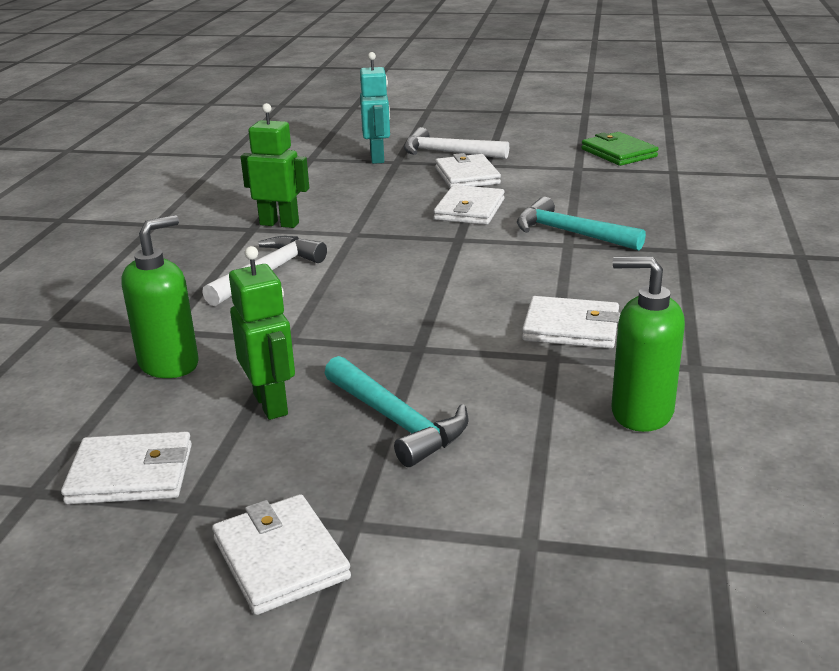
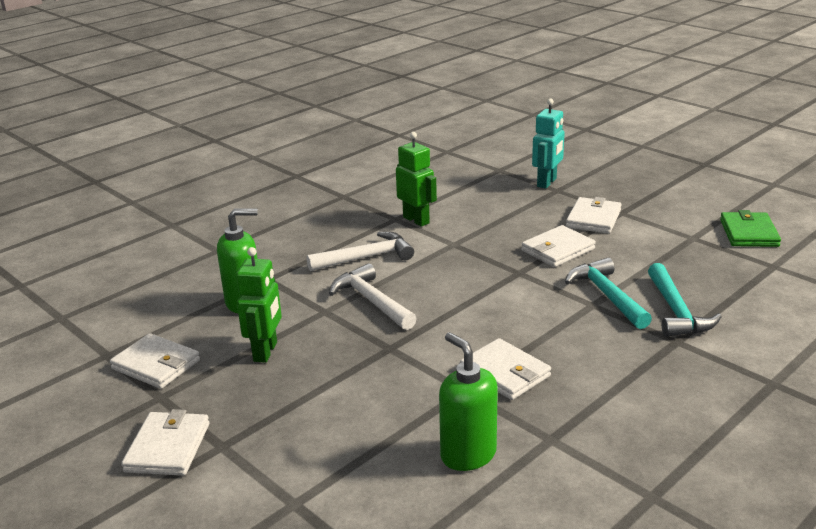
camera: 35 degrees right, 0 degrees up
(397, 421) = (317, 393): turquoise hammer -> turquoise hammer (676, 311)
(447, 153) = (605, 193): white hammer -> white hammer (371, 301)

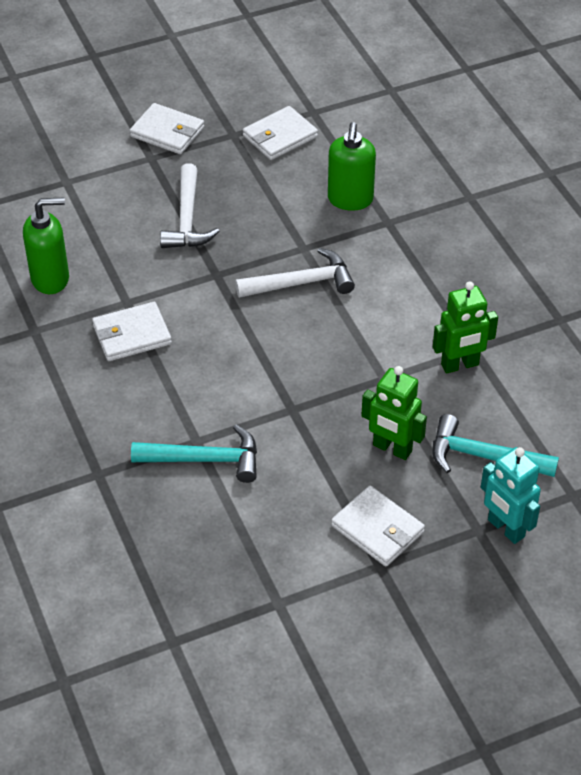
camera: 110 degrees right, 20 degrees up
(266, 352) = (259, 199): green robot -> green robot (392, 448)
(366, 257) = (392, 301): white hammer -> white hammer (187, 219)
(557, 250) = (321, 461): white wallet -> none
(676, 311) = (143, 500): turquoise hammer -> turquoise hammer (483, 457)
(749, 233) = (256, 667): green wallet -> none

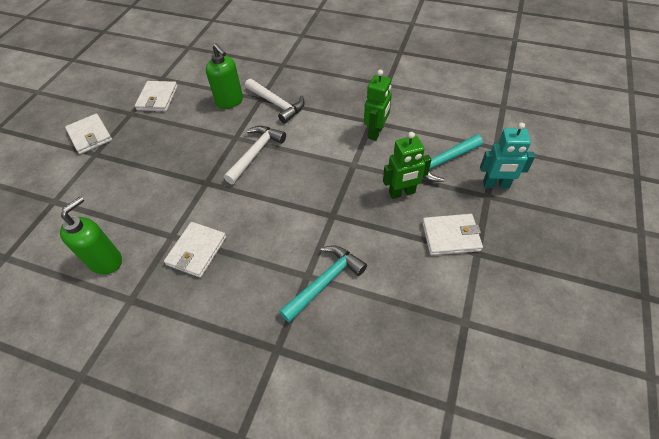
camera: 45 degrees left, 5 degrees up
(167, 132) = (90, 136): white wallet -> white wallet turned 75 degrees clockwise
(187, 219) = (154, 168): white hammer -> white hammer (277, 104)

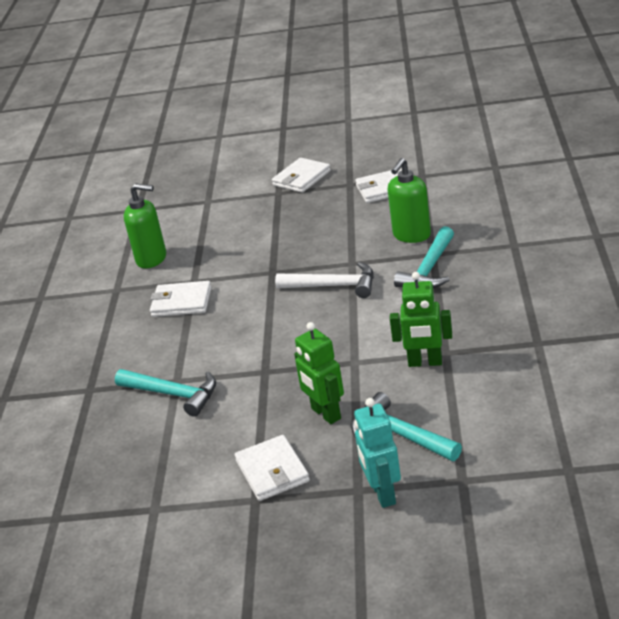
camera: 75 degrees right, 20 degrees down
(277, 104) = (429, 269): white hammer -> turquoise hammer

